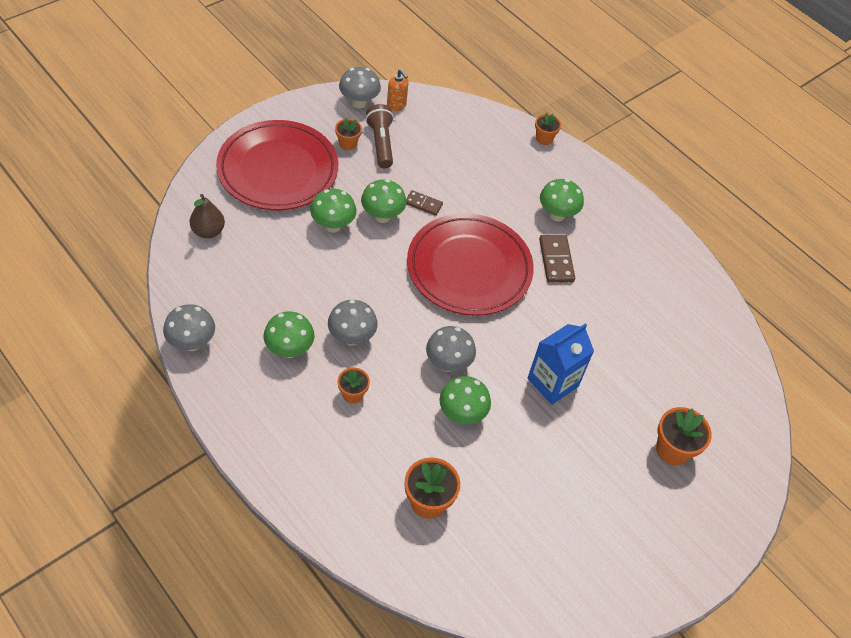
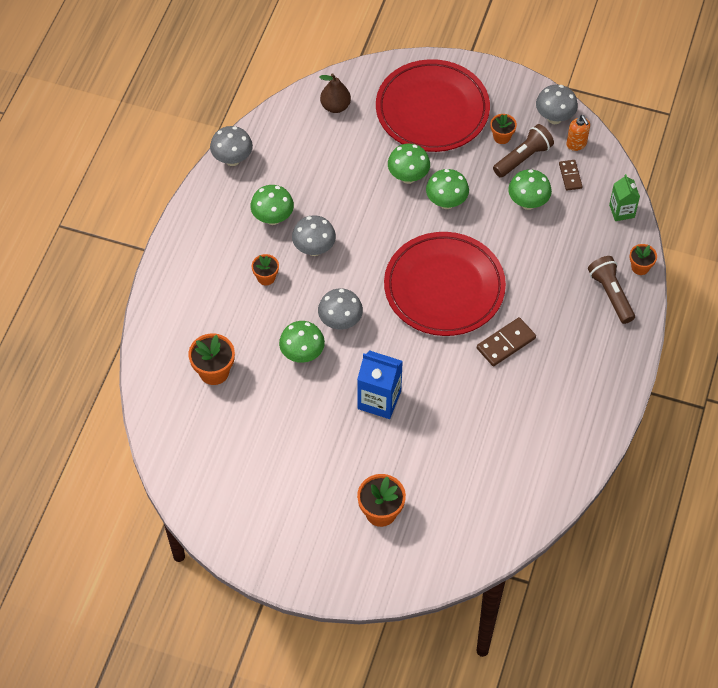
camera: 65 degrees right, 5 degrees up
(396, 105) = (576, 144): orange soap dispenser -> orange soap dispenser turned 45 degrees counterclockwise
(423, 204) = (483, 222): brown domino -> brown domino (570, 176)
(483, 118) = (621, 211): none -> green carton
(556, 169) = (611, 294): none -> brown flashlight
(557, 215) = (557, 320): green mushroom -> green mushroom (528, 203)

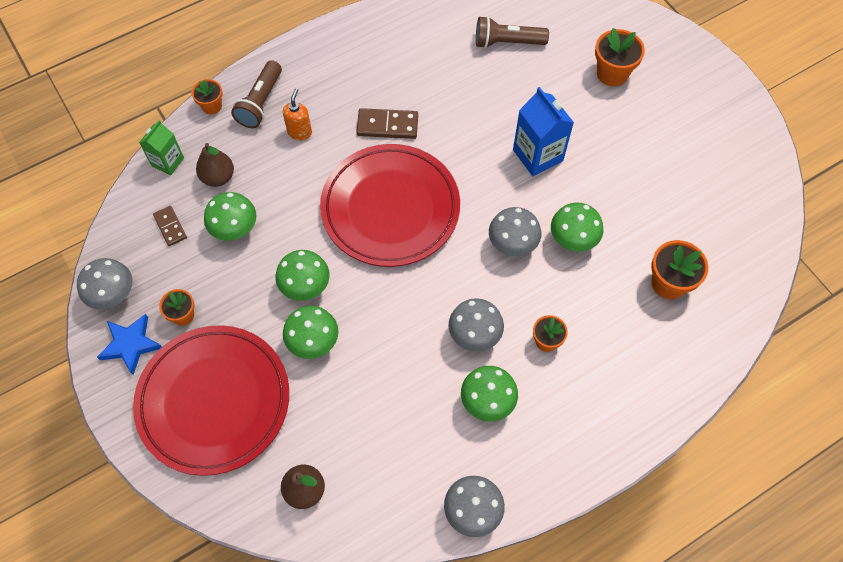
camera: 140 degrees left, 5 degrees up
(513, 102) = (130, 344): none -> blue star
(523, 158) = (189, 277): brown flashlight -> brown flashlight (507, 42)
(570, 176) = (170, 227): brown domino -> brown domino turned 60 degrees counterclockwise
(576, 144) = (128, 253): orange soap dispenser -> orange soap dispenser (299, 132)
(578, 225) = (218, 177): none -> brown pear

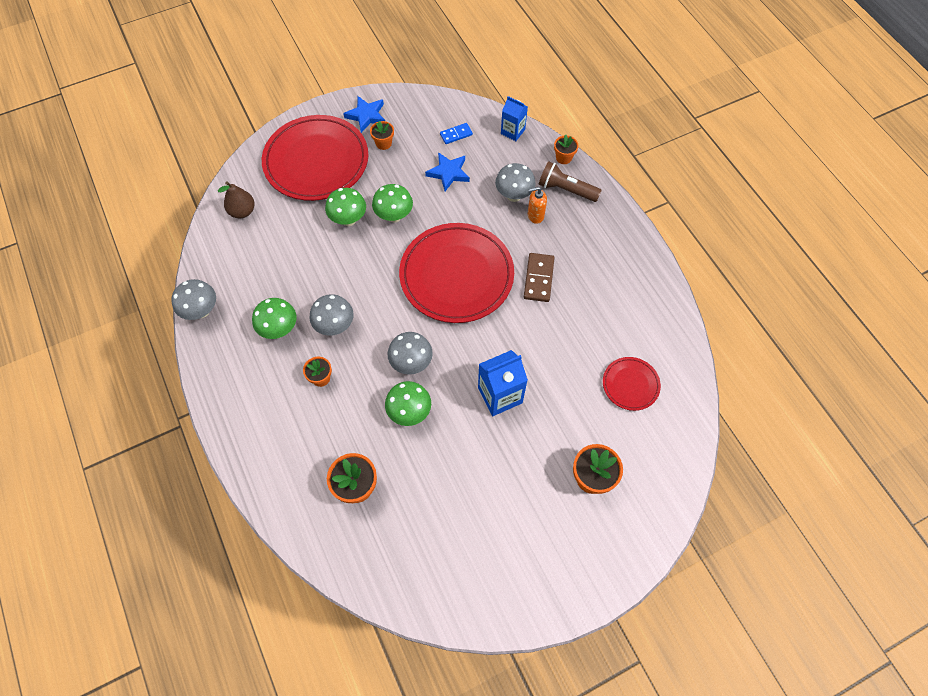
camera: 95 degrees right, 0 degrees up
(114, 296) = (404, 105): grey mushroom -> grey mushroom (514, 195)
(167, 162) = (512, 131): green carton -> blue carton
(170, 227) = (456, 134): brown domino -> blue domino
(218, 177) = (496, 162): brown pear -> none
(235, 230) = (448, 173): green mushroom -> blue star
(299, 132) = (535, 216): orange soap dispenser -> orange soap dispenser turned 150 degrees clockwise
(507, 42) = (630, 385): brown flashlight -> red plate

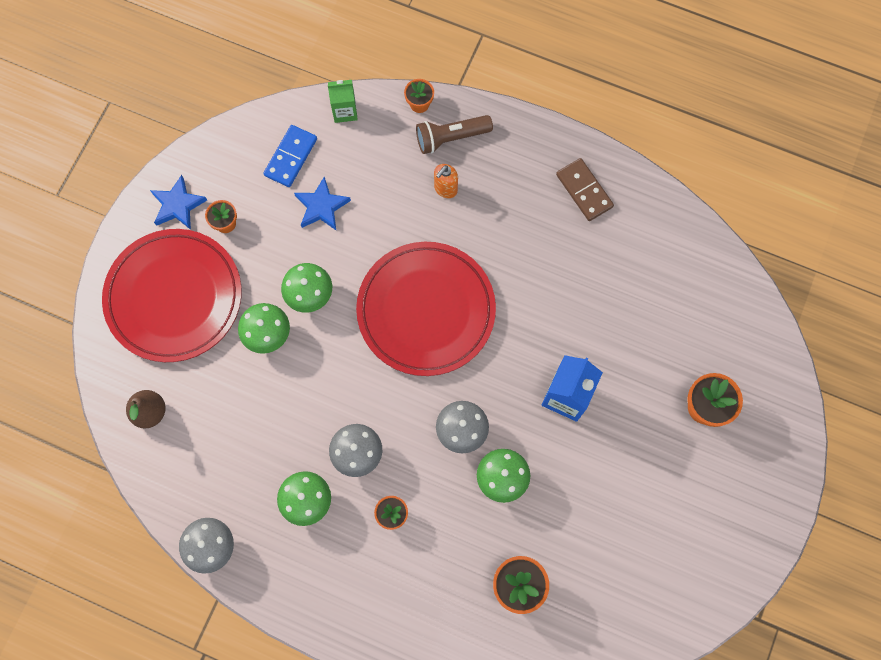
camera: 40 degrees left, 10 degrees up
(456, 134) = (291, 157): blue domino -> blue domino, size x1.56
(512, 131) = (345, 111): blue carton -> green carton
(514, 195) = (407, 182): grey mushroom -> none
(539, 278) = (504, 253): brown domino -> brown domino (584, 191)
(630, 385) = (667, 293): red plate -> none

